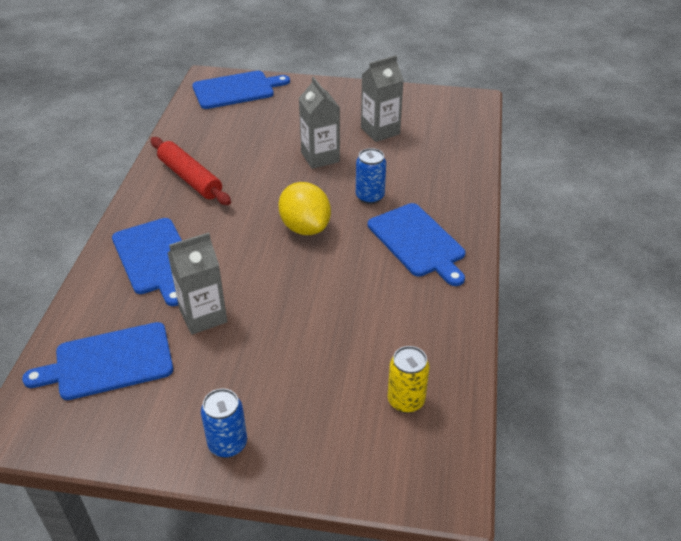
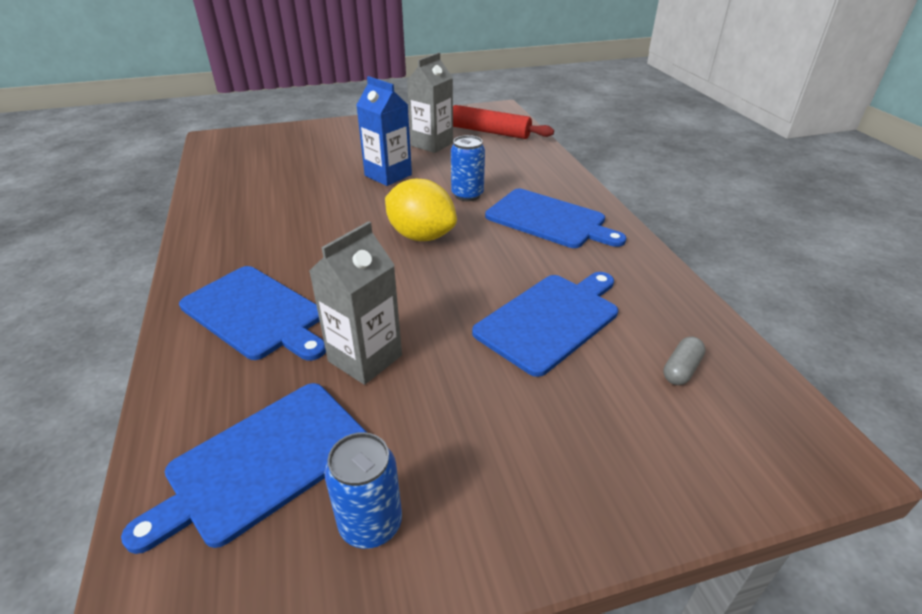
camera: 25 degrees left, 5 degrees down
(190, 178) = (250, 224): red rolling pin -> red rolling pin (489, 132)
(227, 444) = (518, 509): blue can -> blue can (370, 524)
(236, 90) = (254, 141): blue cutting board -> blue cutting board (550, 319)
(320, 157) = (388, 175): grey carton -> blue carton
(406, 400) = (681, 369): yellow can -> grey capsule

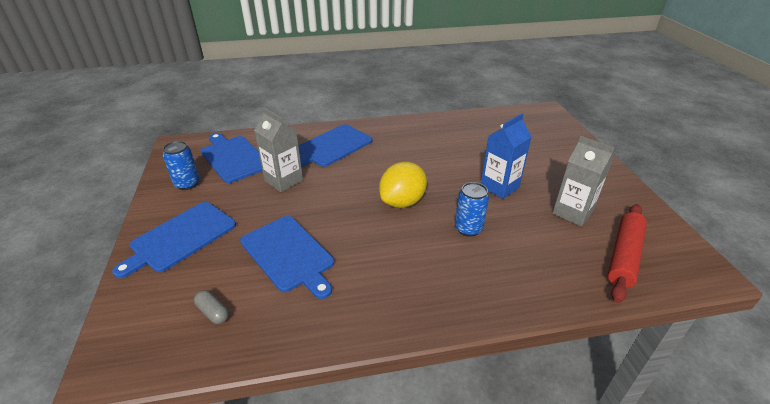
camera: 95 degrees right, 0 degrees up
(549, 220) = (424, 276): blue cutting board -> blue cutting board (180, 238)

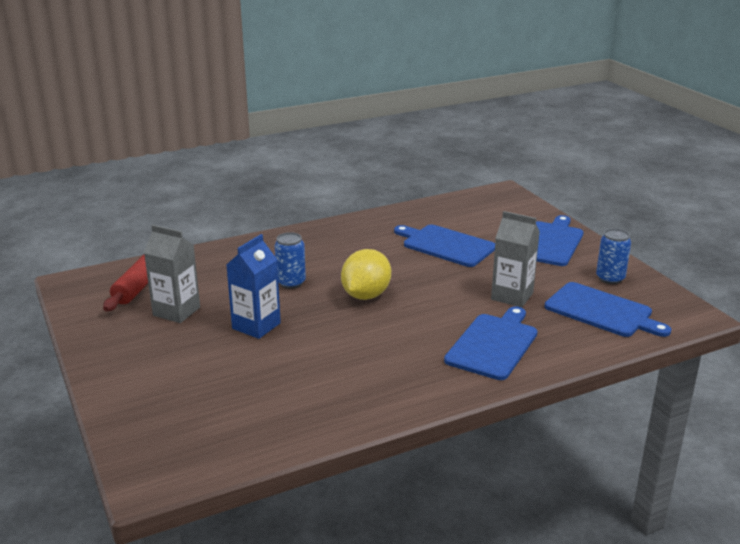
camera: 165 degrees right, 10 degrees down
(213, 312) = (469, 214): grey capsule -> none

